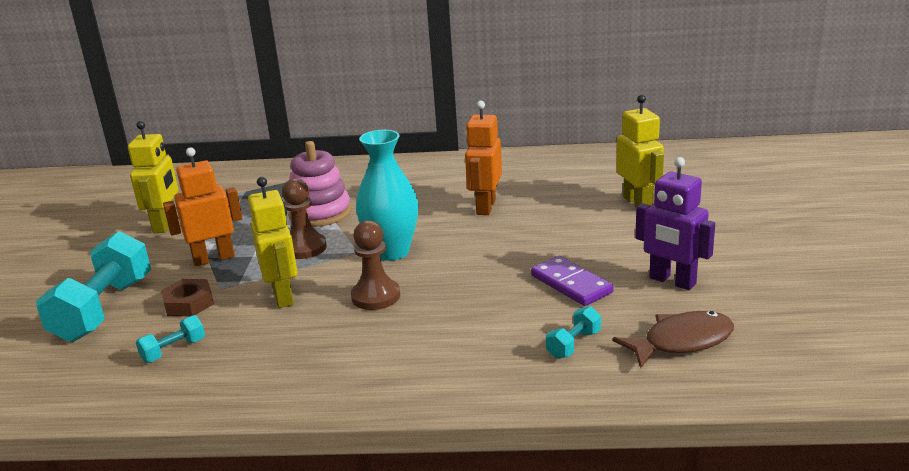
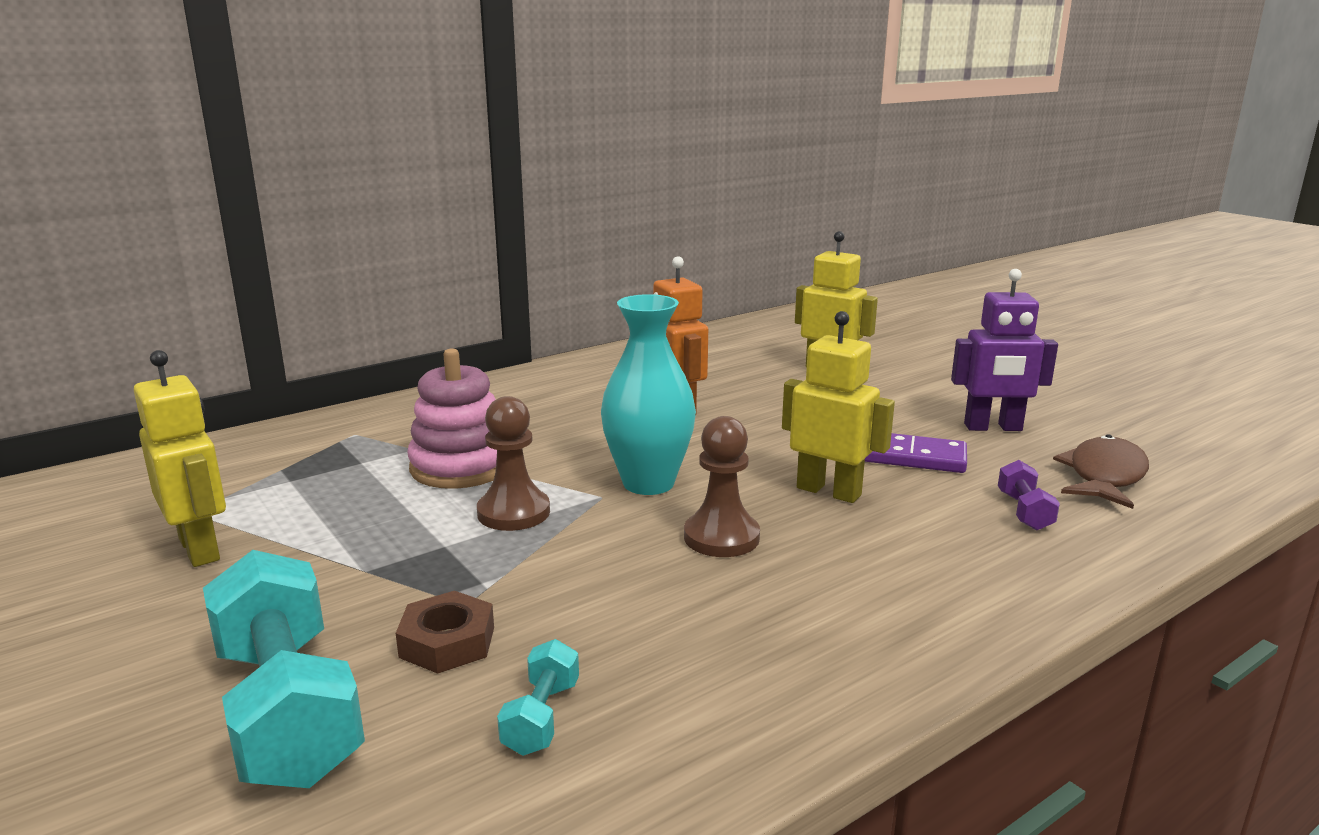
camera: 40 degrees left, 5 degrees down
(214, 258) = (382, 568): orange robot -> none
(283, 296) = (590, 579): yellow robot -> yellow robot (829, 491)
(573, 344) = (1024, 511): turquoise dumbbell -> purple dumbbell

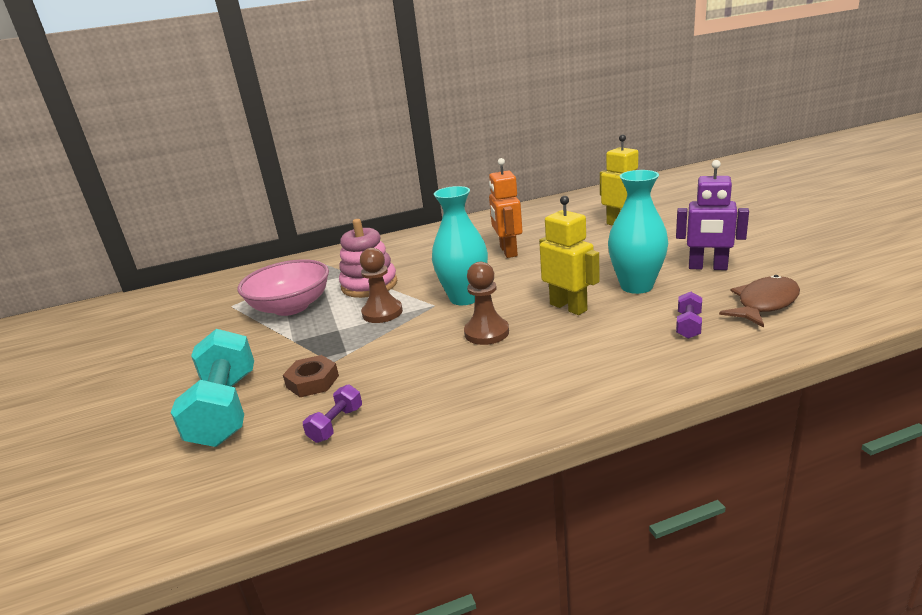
camera: 20 degrees right, 5 degrees up
(200, 549) = (225, 325): yellow robot -> none
(325, 510) = (291, 307): none -> pink bowl
(541, 717) = (336, 424): turquoise dumbbell -> purple dumbbell
(911, 457) = (636, 286): purple domino -> turquoise vase

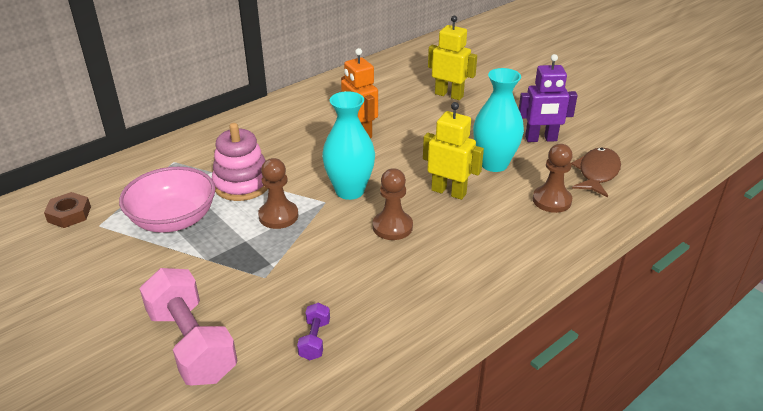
camera: 25 degrees left, 10 degrees up
(225, 409) = (192, 344): turquoise dumbbell -> pink dumbbell
(312, 381) = (260, 301): brown nut -> brown nut (69, 214)
(688, 325) = (551, 200): purple dumbbell -> brown pawn

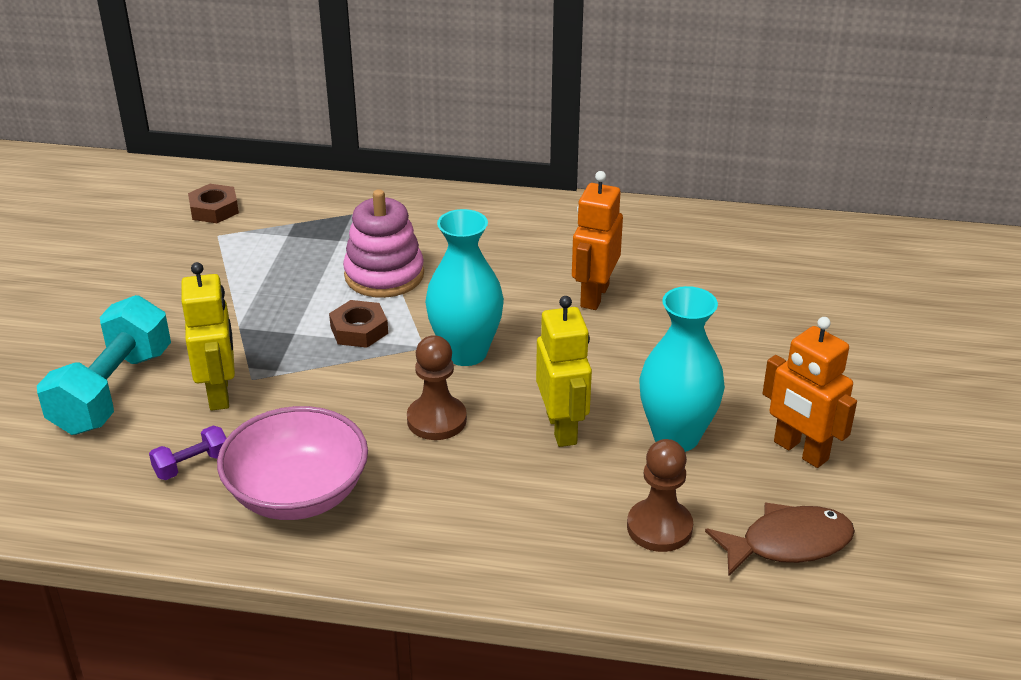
camera: 50 degrees right, 0 degrees up
(173, 219) = (275, 270): pink bowl -> pink bowl (298, 494)
(192, 344) = (113, 391): pink dumbbell -> turquoise dumbbell
(278, 216) = (359, 330): brown pawn -> brown nut
(449, 95) = (789, 318): yellow robot -> yellow robot (219, 393)
(541, 139) = (800, 451): purple robot -> orange robot

